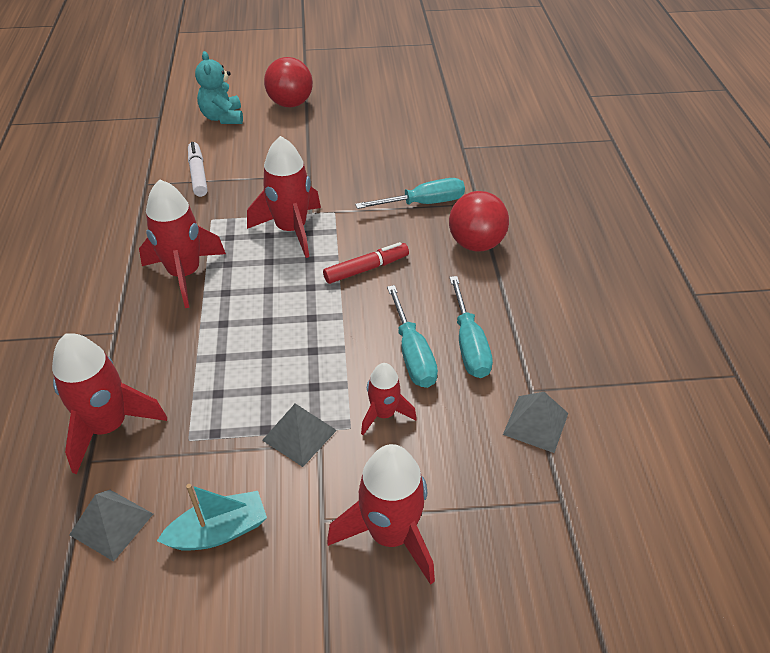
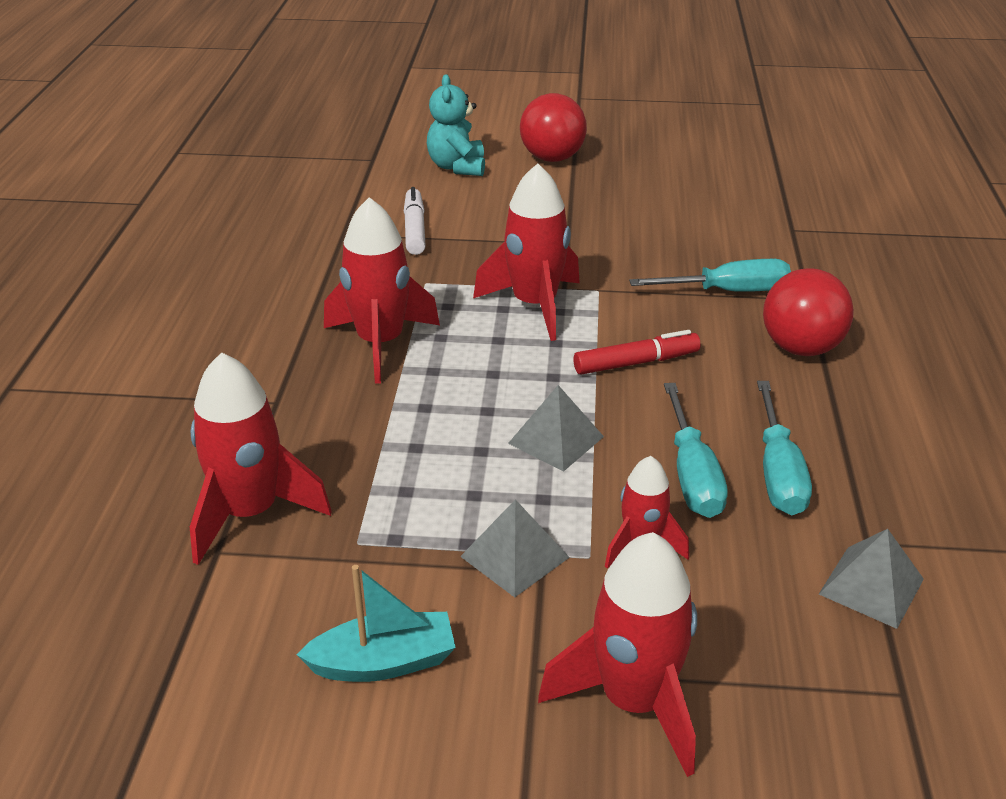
camera: 10 degrees right, 10 degrees down
(111, 524) = (236, 632): grey pyramid -> grey pyramid (556, 439)

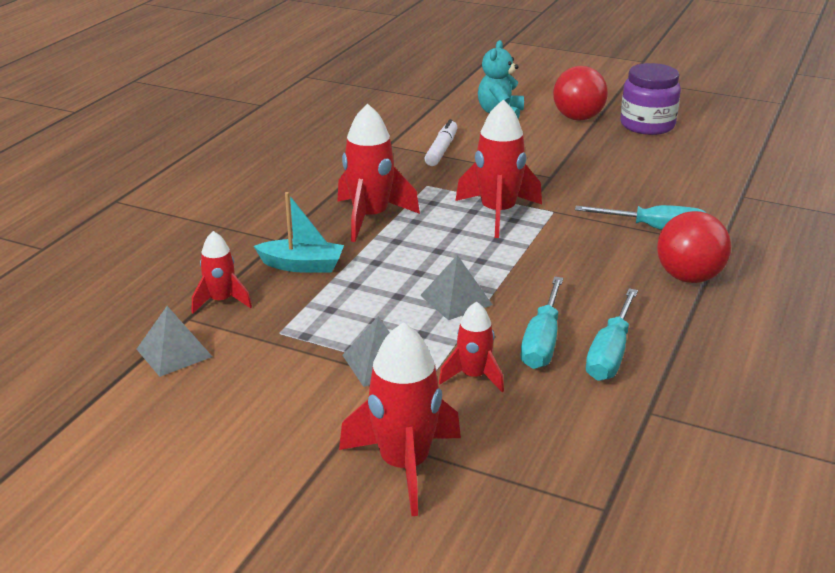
camera: 20 degrees right, 5 degrees down
(250, 513) = (221, 301): red rocket -> red rocket, size x0.58
(383, 662) = (253, 403): turquoise boat -> turquoise boat (302, 265)
(635, 155) = (647, 125): none -> purple jar
(635, 362) = (549, 263): red marker -> none
(871, 586) = (630, 439): grey pyramid -> grey pyramid (174, 352)

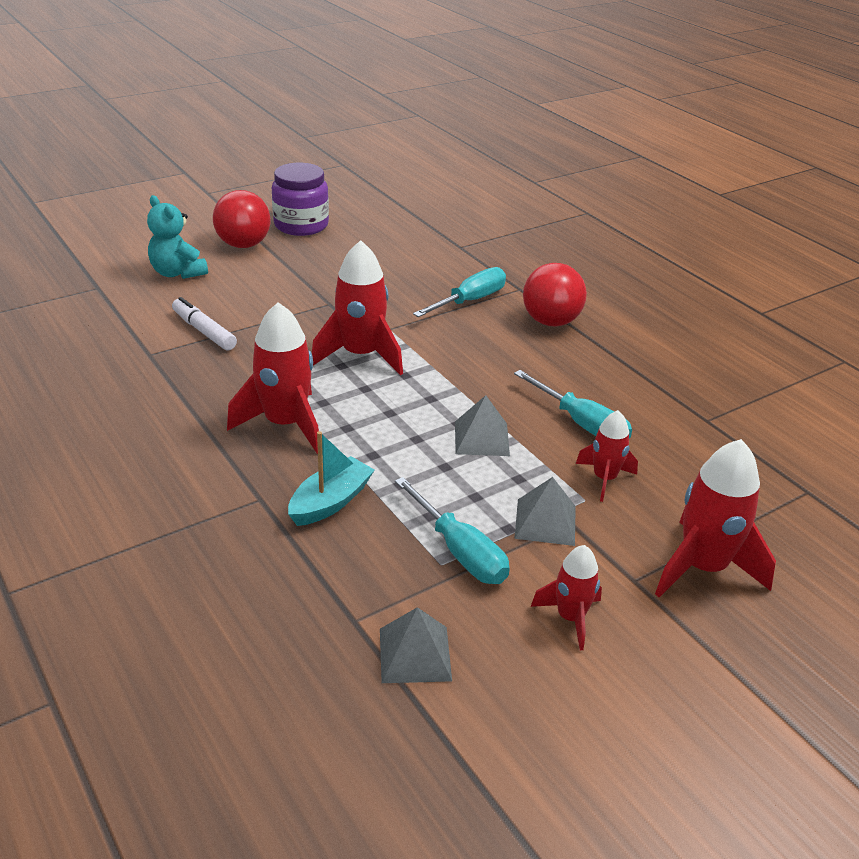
camera: 60 degrees left, 5 degrees up
(221, 301) = (344, 583): red rocket -> red rocket (570, 618)
(610, 354) = (623, 402): turquoise screwdriver -> turquoise screwdriver (460, 551)

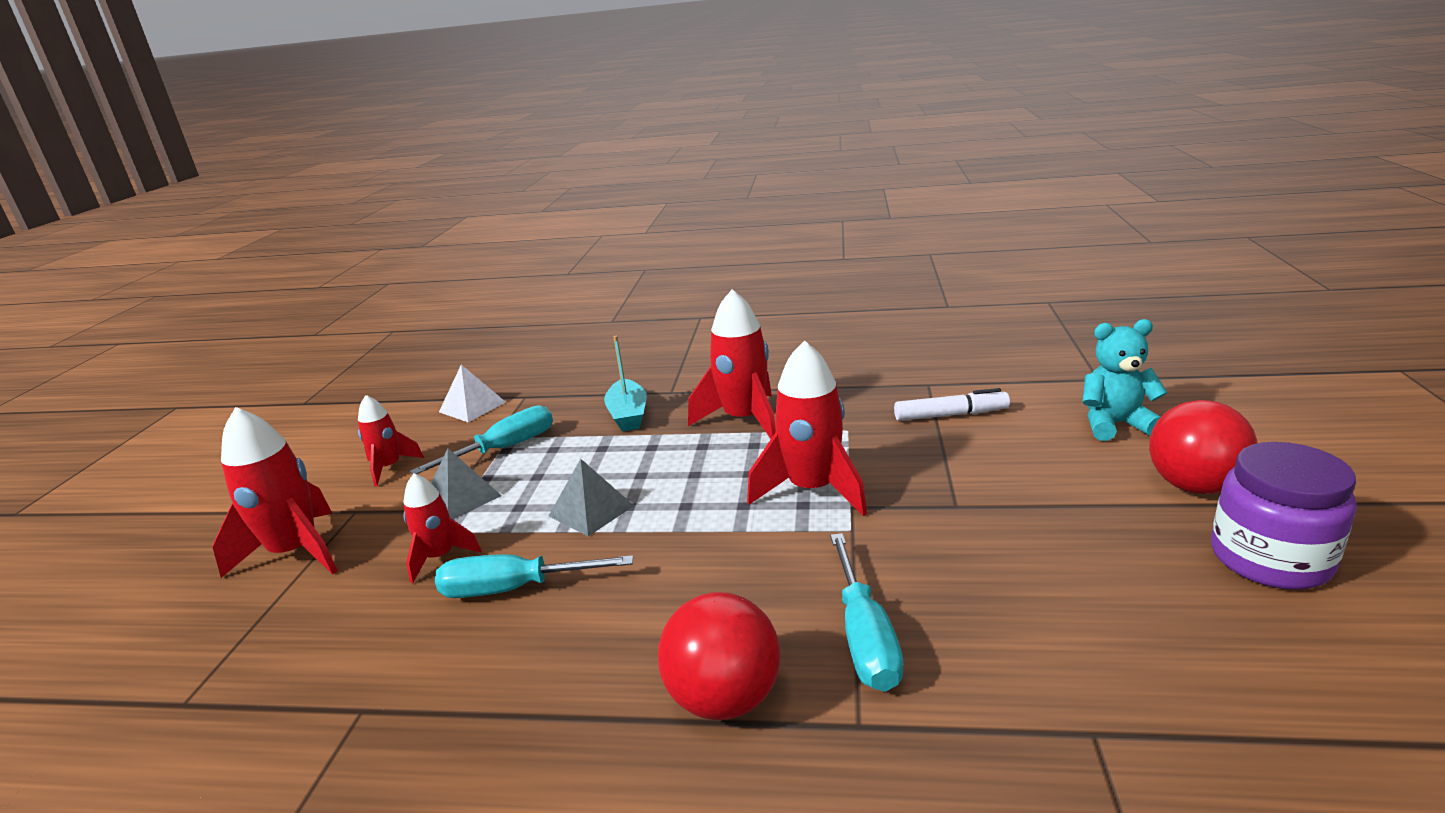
camera: 135 degrees right, 10 degrees down
(414, 654) = (472, 407): grey pyramid -> white pyramid
(460, 551) = (505, 448): turquoise screwdriver -> turquoise screwdriver turned 135 degrees clockwise

